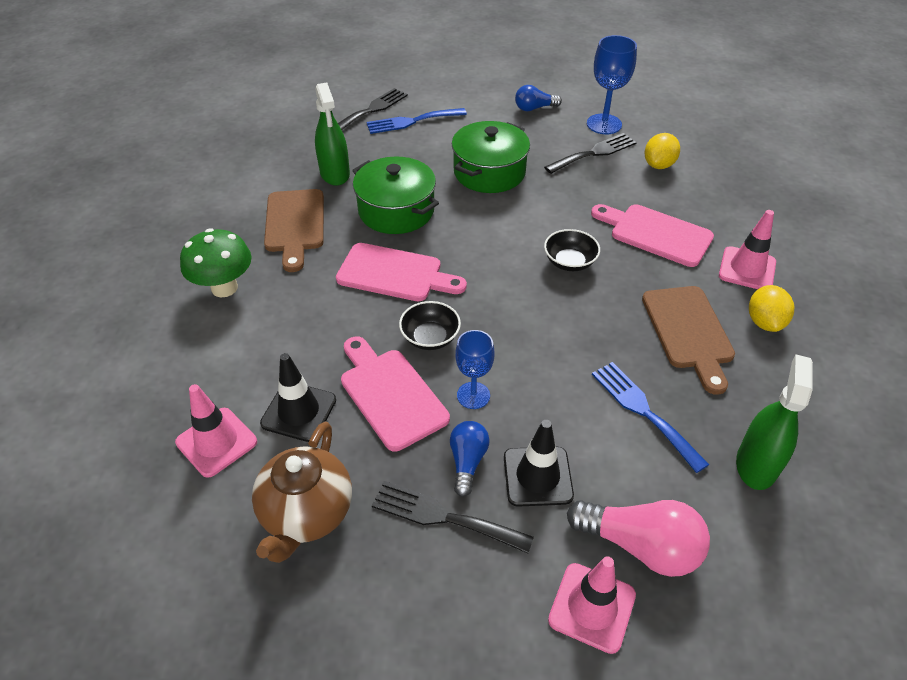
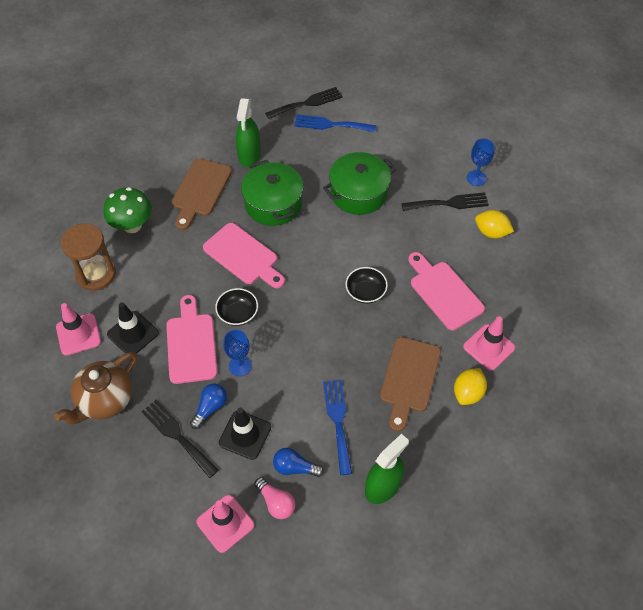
camera: 25 degrees right, 10 degrees up
(202, 359) = (96, 274): none -> brown hourglass
(534, 108) = (432, 143): blue light bulb -> blue light bulb (295, 467)
(604, 124) = (476, 178): blue goblet -> blue goblet, size x0.67
(640, 546) = (276, 502): pink light bulb -> pink light bulb, size x0.60
(659, 165) = (491, 232): yellow lemon -> yellow lemon turned 60 degrees clockwise

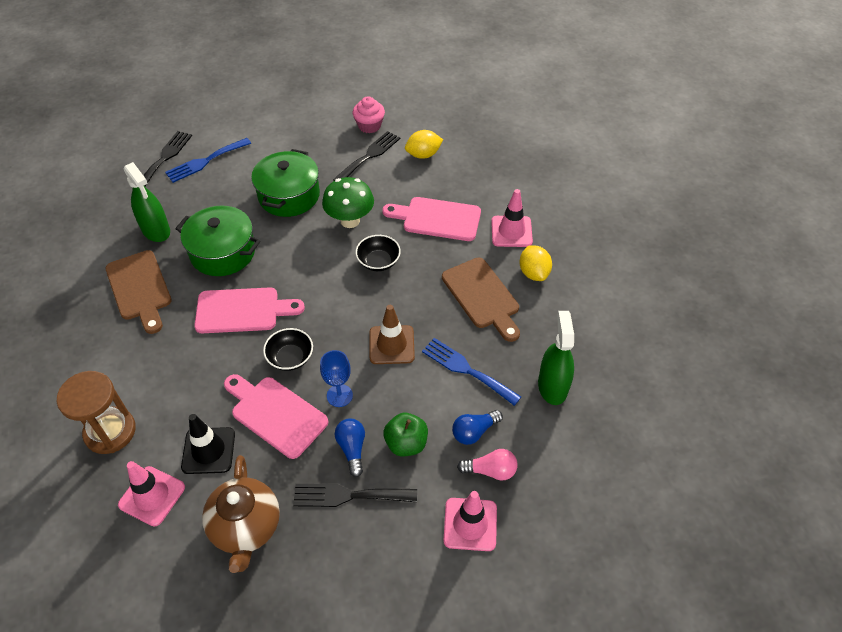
camera: 45 degrees left, 5 degrees down
(132, 226) = (101, 364): green mushroom -> green mushroom (350, 220)
(245, 435) = (406, 443): black traffic cone -> green apple
(309, 360) = (391, 345): none -> brown traffic cone
(476, 178) = (369, 126): blue goblet -> pink cupcake

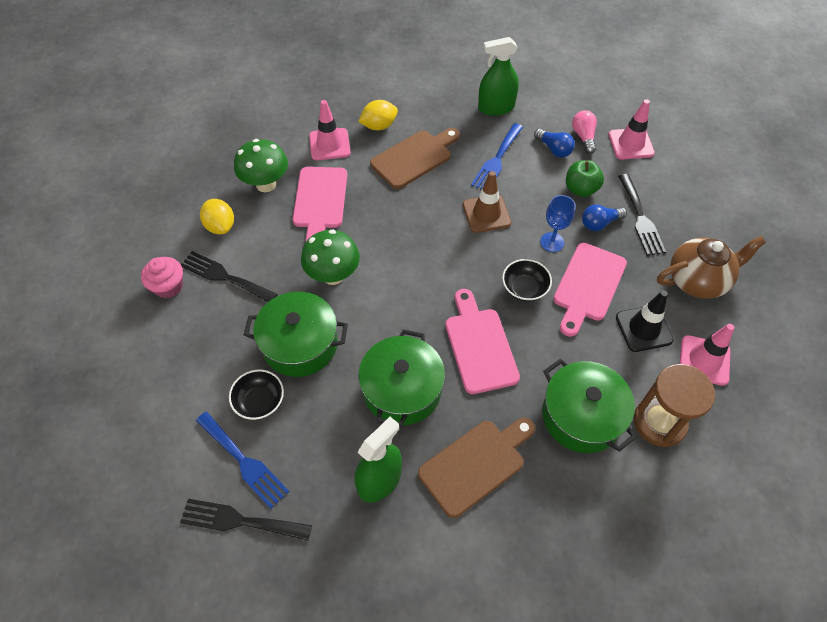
camera: 100 degrees left, 5 degrees up
(144, 371) = (581, 416): none -> green pot
(378, 262) = (388, 240): black bowl -> black bowl (260, 402)
(466, 184) = (266, 184): none -> green mushroom

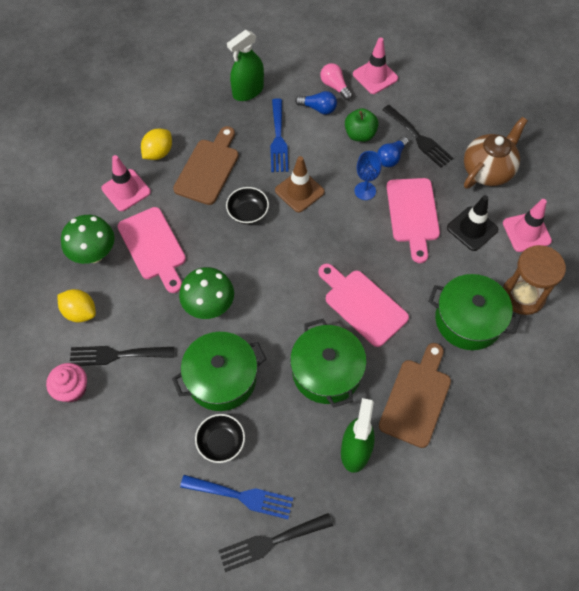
camera: 30 degrees left, 5 degrees up
(524, 289) = (367, 240): black bowl -> black bowl (248, 213)

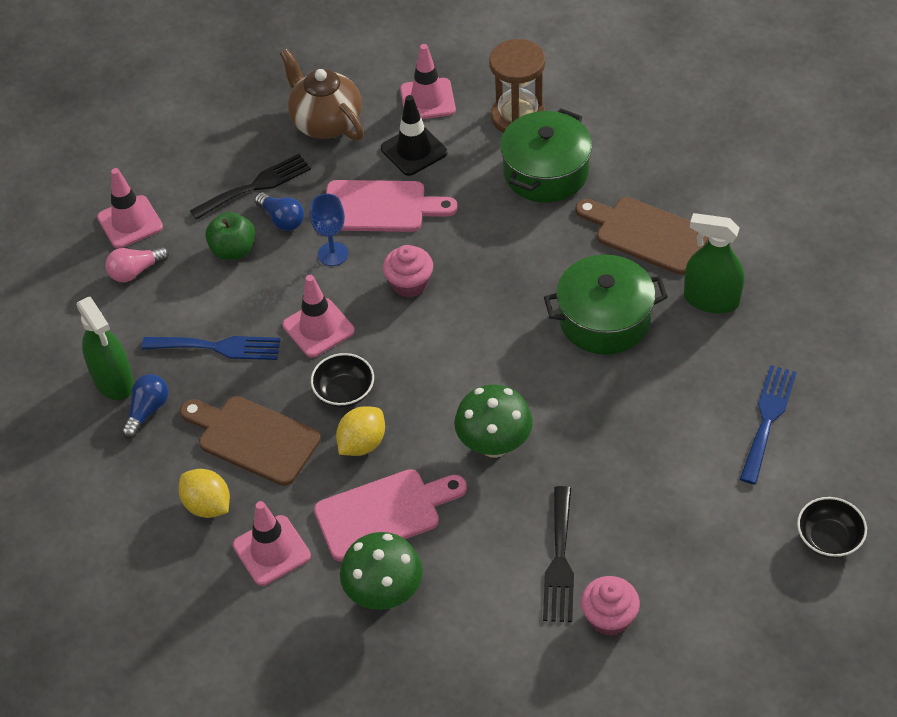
camera: 80 degrees left, 10 degrees down
(80, 312) = (484, 610): yellow lemon -> yellow lemon (362, 443)
(221, 378) = (605, 434): green pot -> none
(221, 442) = (696, 438): black bowl -> black bowl (828, 538)
(270, 542) = (824, 392): black fork -> none
(299, 191) = (318, 328): brown traffic cone -> pink traffic cone
(318, 108) = (172, 294): blue light bulb -> blue light bulb (147, 411)
(344, 240) = (409, 283): none -> pink cupcake
(362, 305) = (512, 273): pink cutting board -> none

